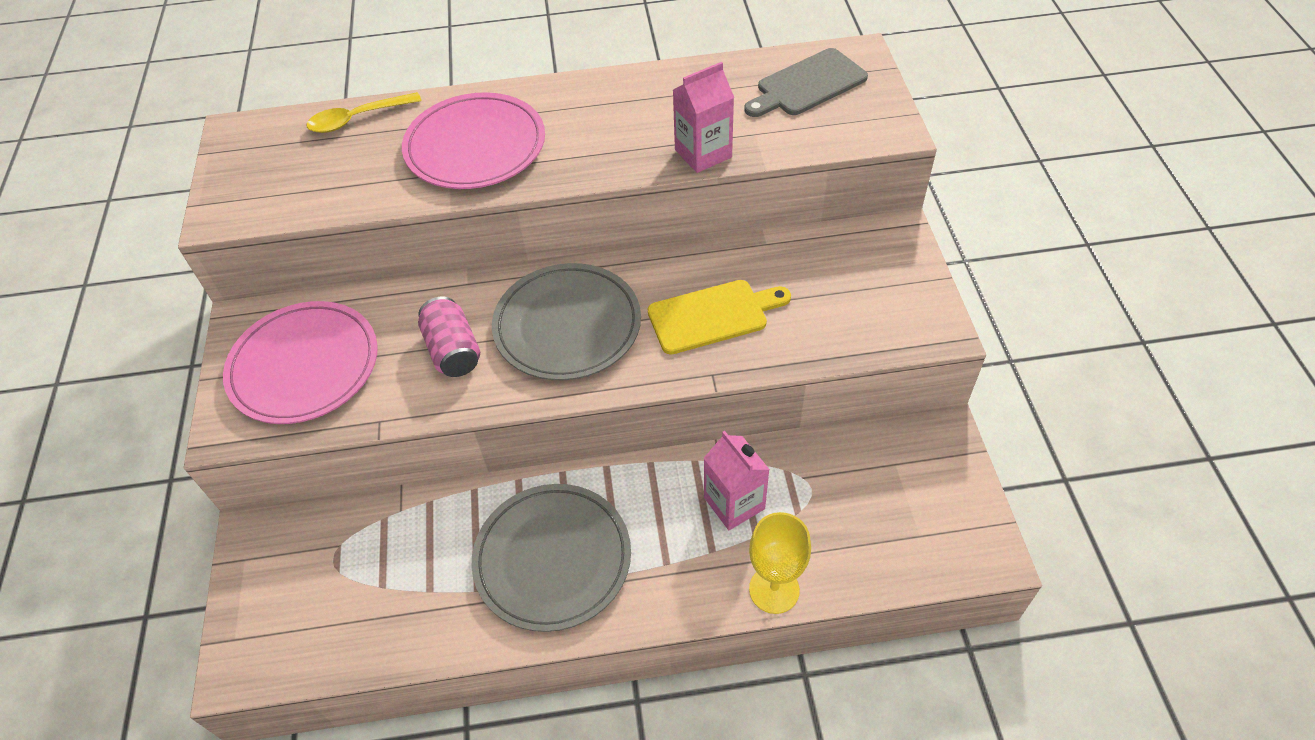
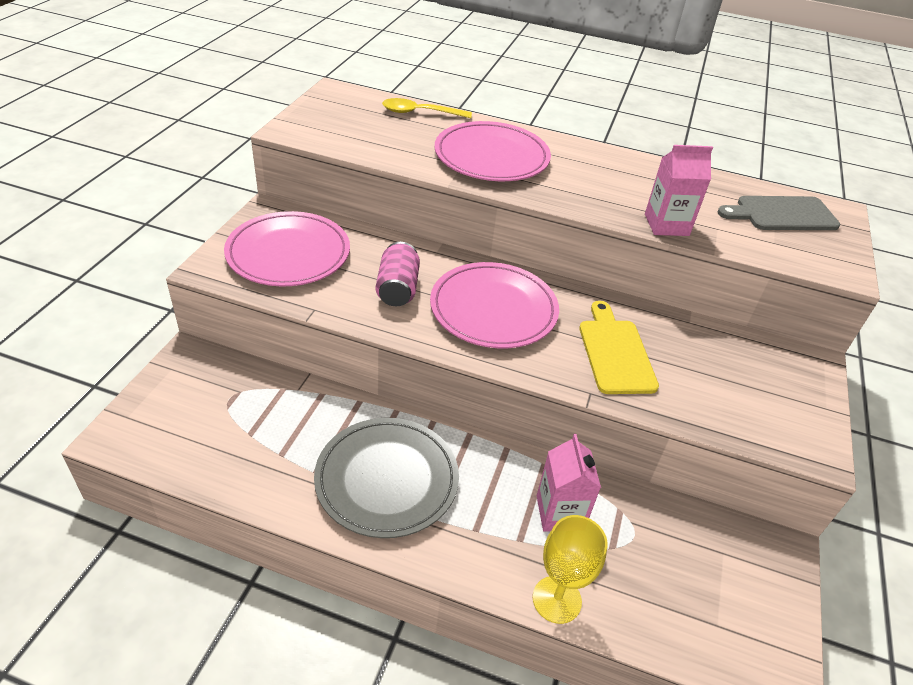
camera: 20 degrees right, 10 degrees down
(567, 326) = (493, 309): grey plate -> pink plate
(713, 316) = (615, 352): yellow cutting board -> yellow cutting board turned 105 degrees counterclockwise

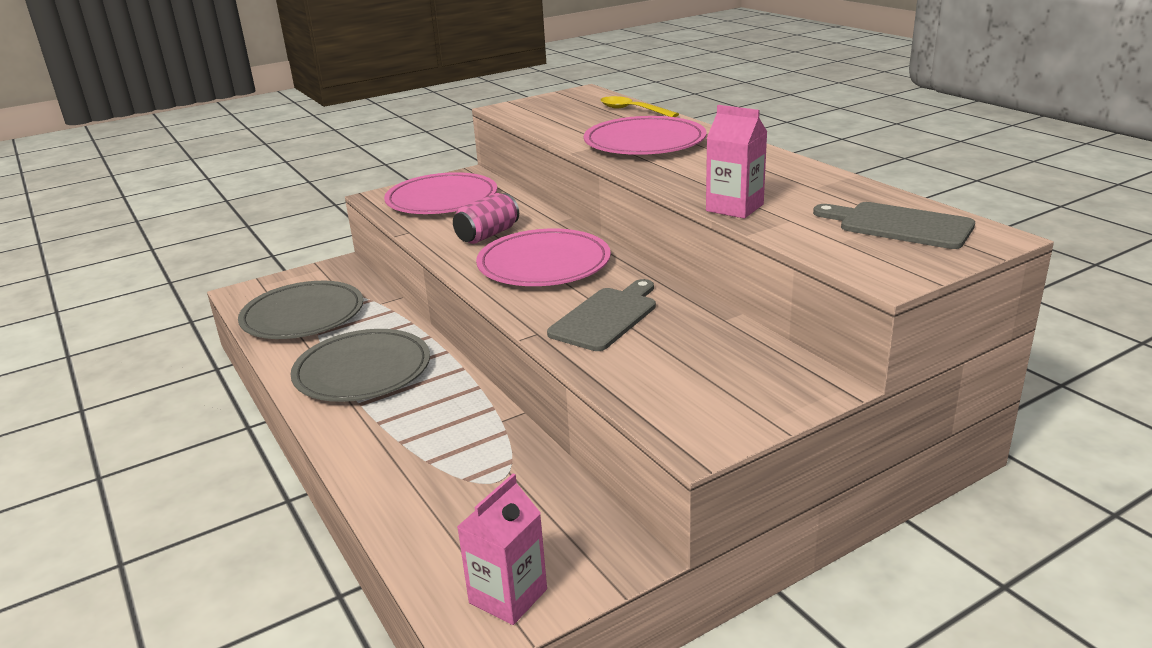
camera: 45 degrees right, 15 degrees down
(234, 439) = (303, 316): none -> grey plate
(557, 599) = (372, 486): yellow goblet -> none
(560, 512) = (458, 440): pink carton -> pink carton (508, 596)
(615, 352) = (606, 317): yellow cutting board -> grey cutting board

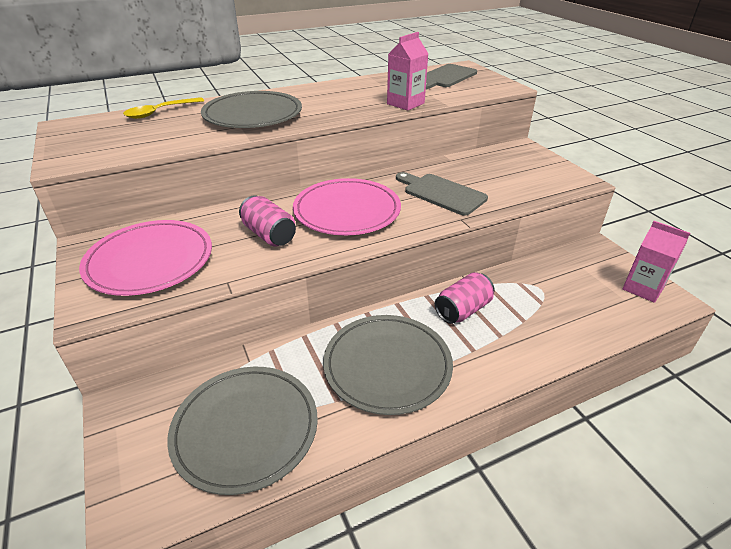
camera: 85 degrees left, 10 degrees up
(450, 414) = (463, 310): none -> pink can
(644, 142) = (253, 115): pink plate -> grey plate

